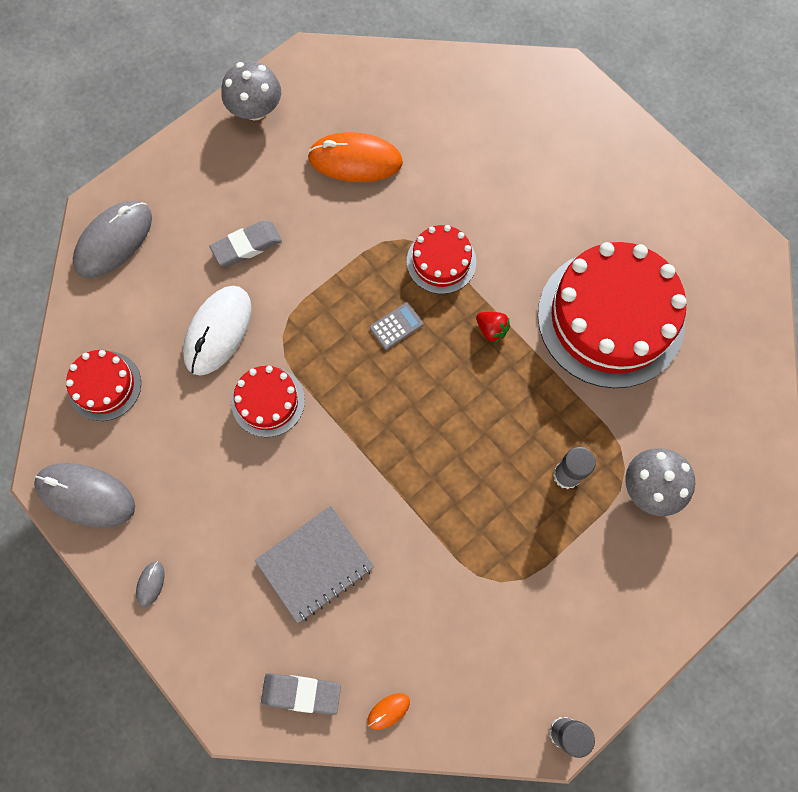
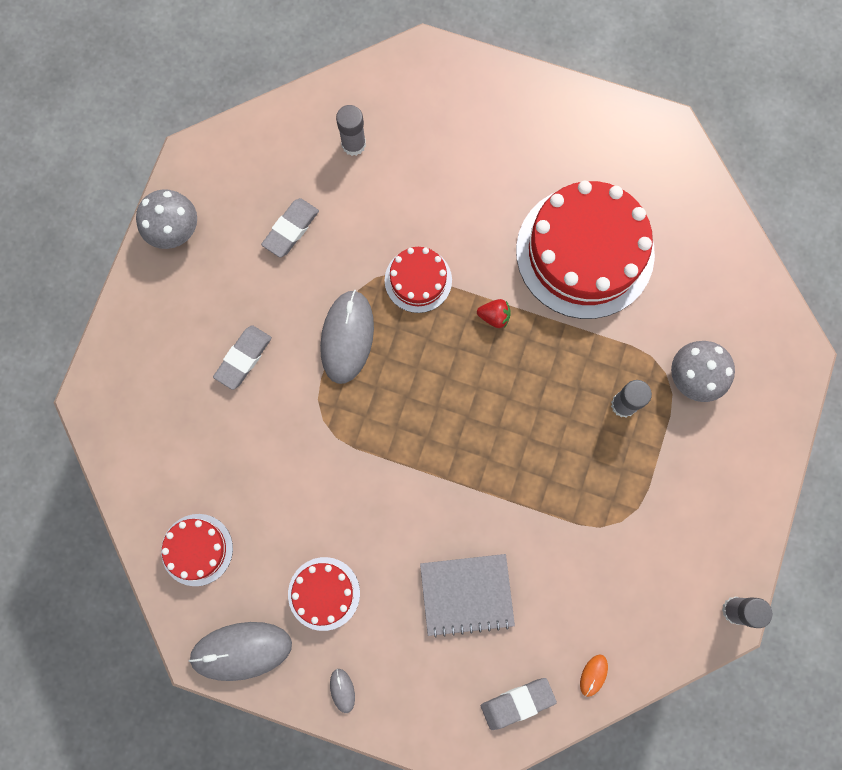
camera: 30 degrees left, 5 degrees up
(114, 241) = (123, 419): grey mouse -> grey mouse (347, 337)
(218, 331) = (265, 447): white mouse -> none
(268, 401) = (345, 483): red cake -> red cake (324, 593)
(315, 564) = (466, 594): grey notebook -> grey notebook turned 60 degrees clockwise
(355, 160) = (291, 229): orange mouse -> grey eraser
(396, 326) = (414, 358): grey calculator -> none
(454, 117) = (353, 144): none -> grey glue stick

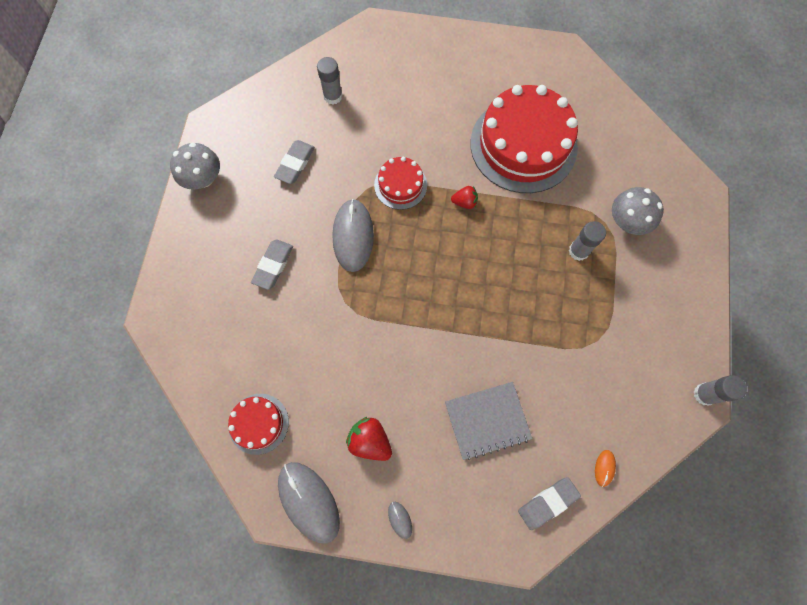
camera: 10 degrees left, 5 degrees down
(241, 650) = (309, 501): grey mouse -> grey mouse turned 75 degrees clockwise
(324, 593) = (370, 441): red cake -> red strawberry

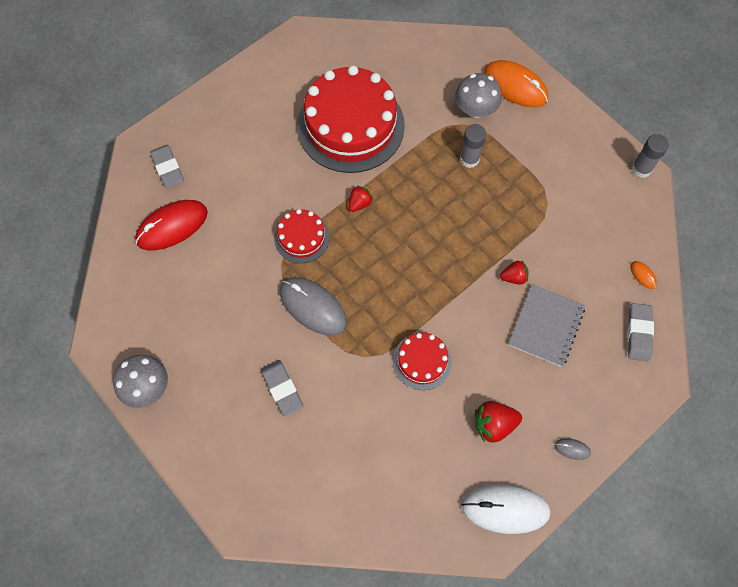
camera: 50 degrees left, 5 degrees down
(258, 423) = (409, 502): red cake -> red cake (422, 361)
(295, 164) = (206, 302): grey eraser -> grey eraser (168, 168)
(309, 501) = (505, 509): grey mouse -> white mouse
(333, 96) = (172, 226): grey glue stick -> red mouse
(507, 363) = (514, 277): none -> red strawberry
(679, 235) = (515, 86): none -> orange mouse

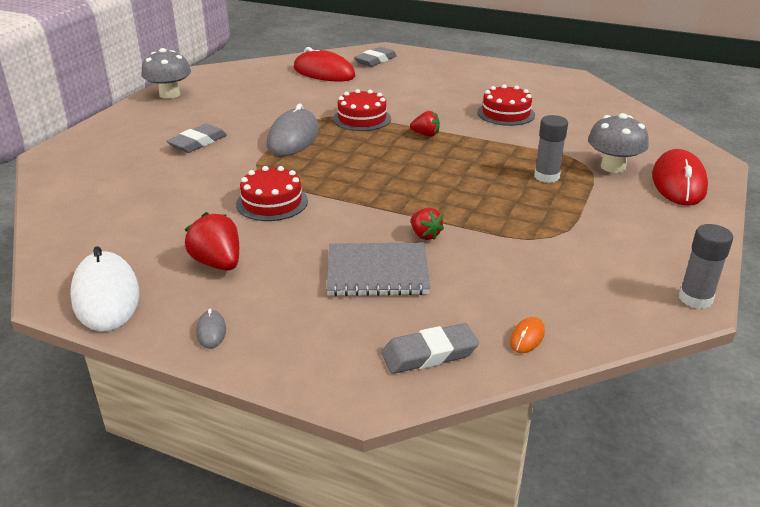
camera: 65 degrees right, 35 degrees down
(350, 125) = (506, 113): red cake -> red cake, size x0.49
(515, 86) = (678, 182): orange mouse -> red mouse

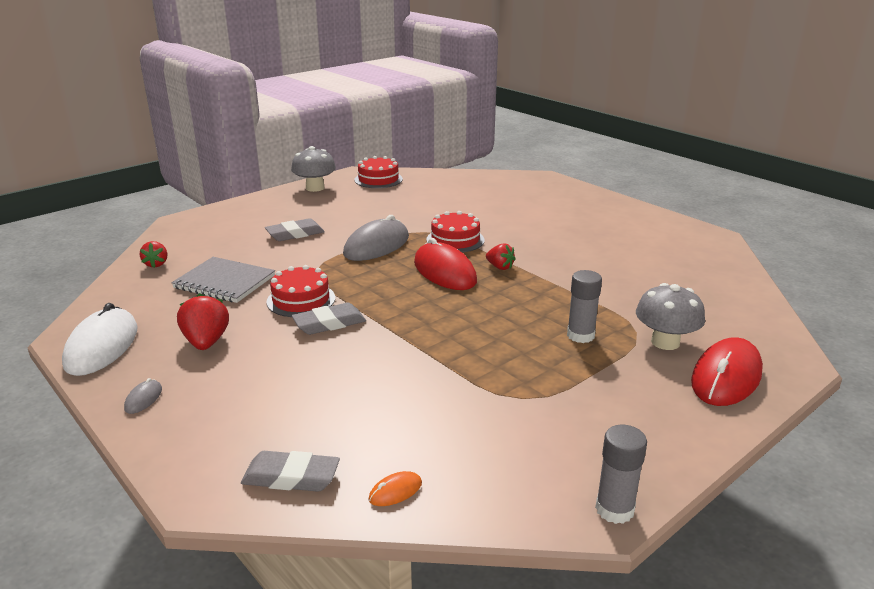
camera: 25 degrees right, 5 degrees down
(324, 72) = (464, 190): red mouse -> red mouse (444, 272)
(375, 60) = (523, 187): grey eraser -> grey eraser (329, 323)
(377, 272) = (324, 386): grey notebook -> grey notebook (224, 282)
(425, 235) = (401, 363): red strawberry -> red strawberry (156, 264)
(506, 113) = (602, 262): red cake -> red cake (378, 179)

